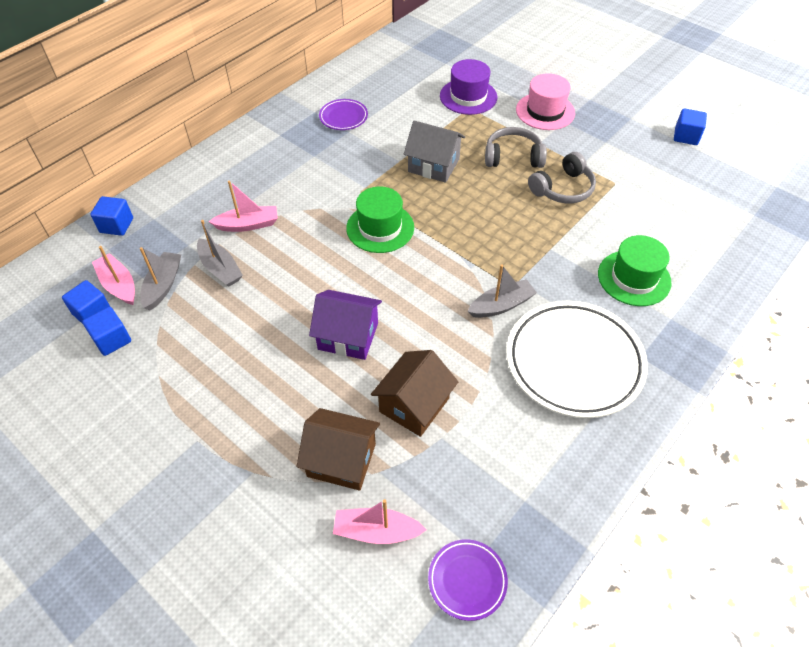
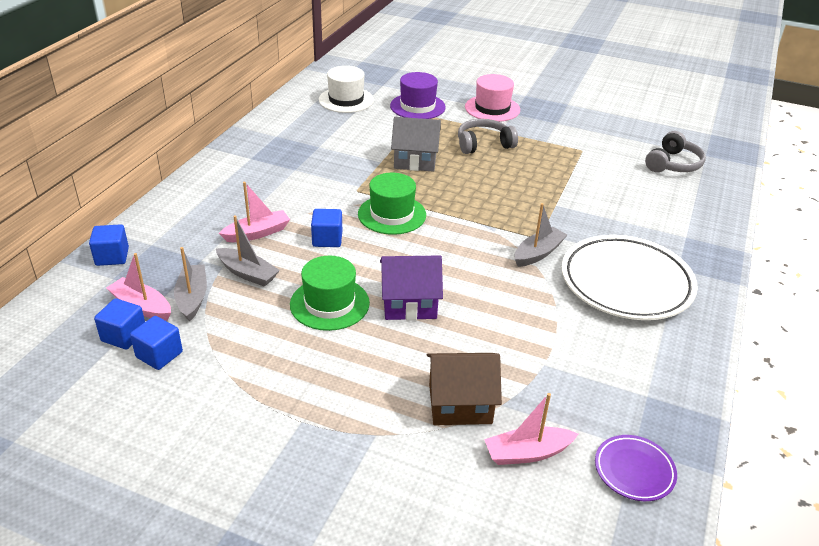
camera: 20 degrees left, 15 degrees down
(343, 117) = (308, 136): purple plate -> none
(400, 77) = (346, 100): none -> white hat
(414, 405) = (504, 344): brown house -> none
(563, 189) = (540, 160): grey headphones -> grey headphones (673, 164)
(634, 278) = (638, 214): green hat -> green hat (329, 304)
(686, 136) = (620, 110): blue cube -> blue cube (327, 239)

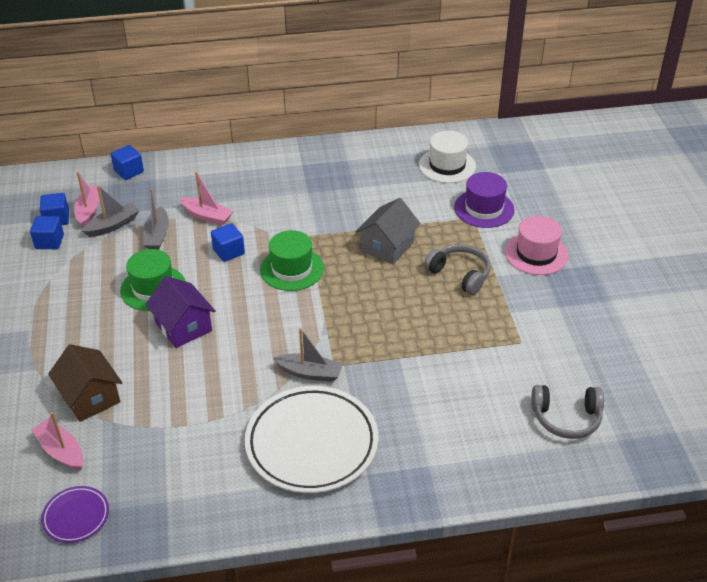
camera: 60 degrees right, 5 degrees up
(415, 160) = (387, 246): grey house -> grey house turned 60 degrees clockwise

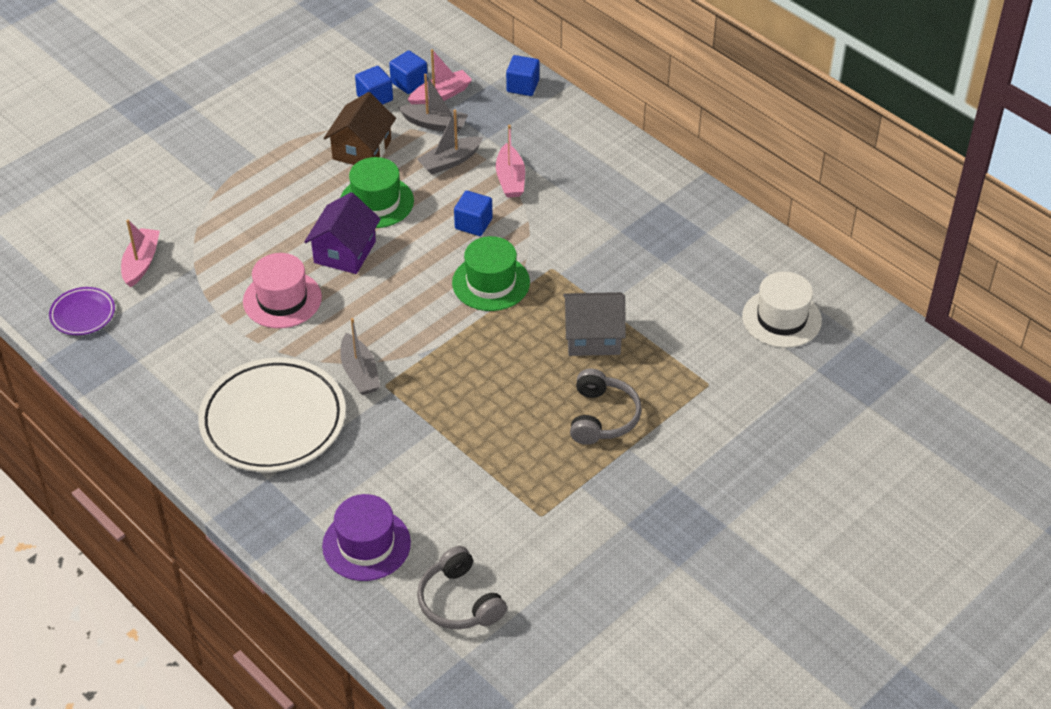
camera: 55 degrees right, 5 degrees up
(90, 397) = (212, 244): brown house -> brown house (362, 150)
(484, 208) = (735, 386): purple hat -> purple hat (366, 544)
(536, 254) = (698, 467): pink hat -> pink hat (282, 299)

